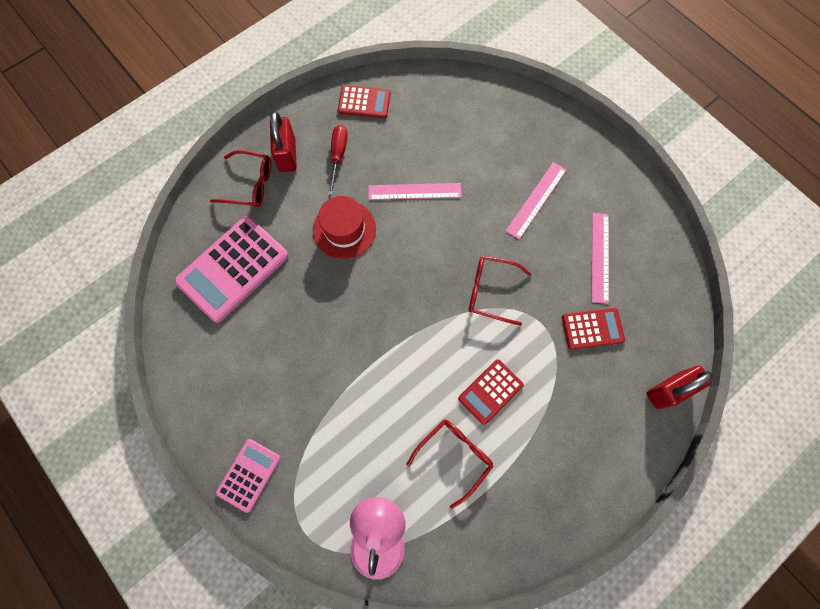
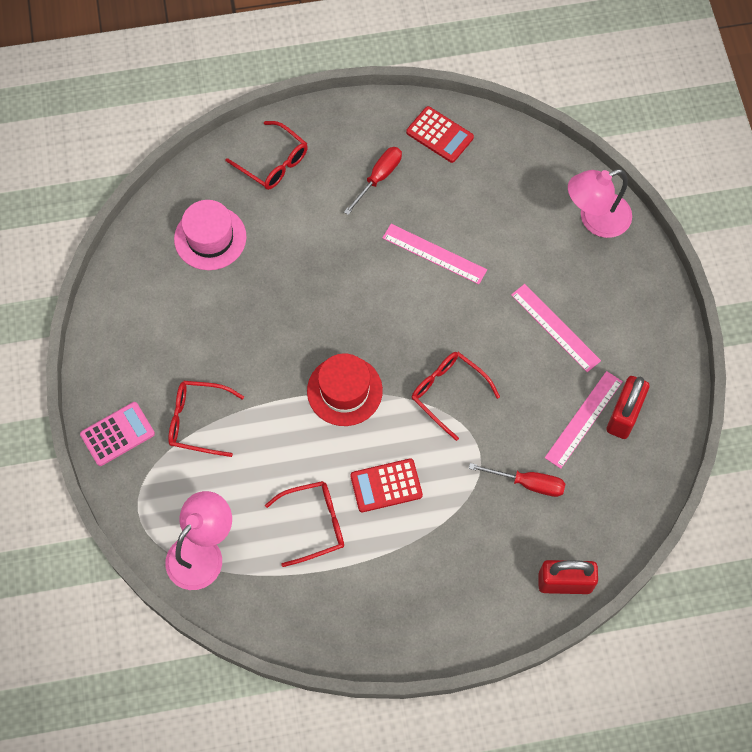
camera: 30 degrees right, 5 degrees down
(233, 269) = (210, 238): pink calculator -> pink hat
(287, 155) = (328, 151): red padlock -> red padlock (624, 415)
(310, 424) = (198, 421): none -> red glasses
(344, 229) = (340, 255): red hat -> red hat (344, 390)
(513, 108) = (595, 219): none -> pink lamp
(536, 200) = (555, 327): pink ruler -> pink ruler turned 75 degrees clockwise
(592, 328) = (527, 483): red calculator -> red screwdriver

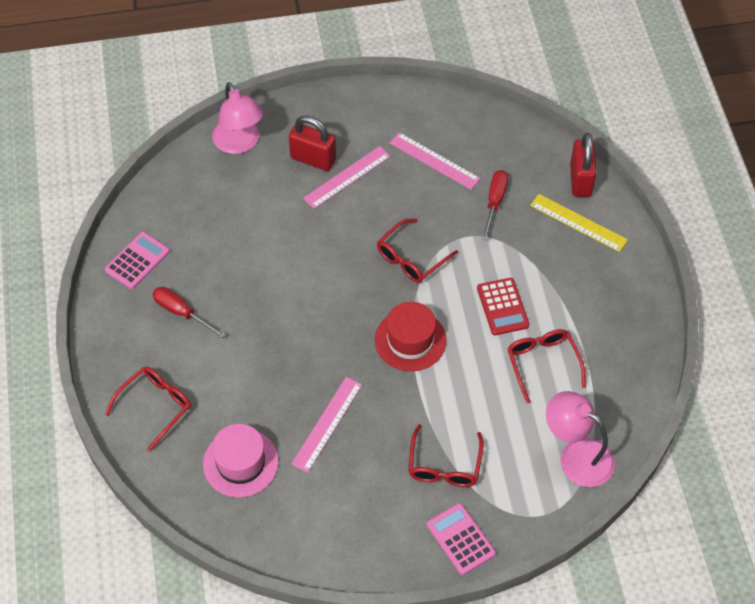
camera: 90 degrees left, 10 degrees down
(434, 254) = (268, 267): pink ruler -> pink ruler (327, 424)
(439, 135) = (137, 261): red calculator -> pink calculator
(502, 575) = (578, 222): none -> yellow ruler
(624, 415) = (430, 133): red padlock -> red padlock (313, 159)

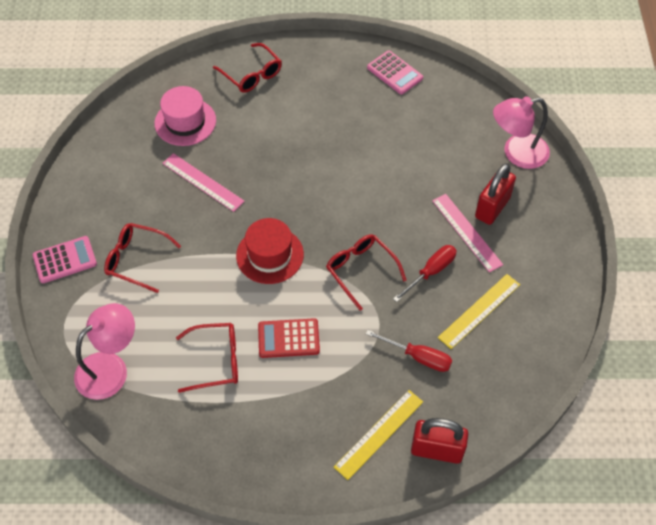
camera: 100 degrees right, 0 degrees up
(181, 312) = (336, 97): red screwdriver -> red screwdriver (430, 272)
(434, 161) = (479, 310): pink ruler -> yellow ruler

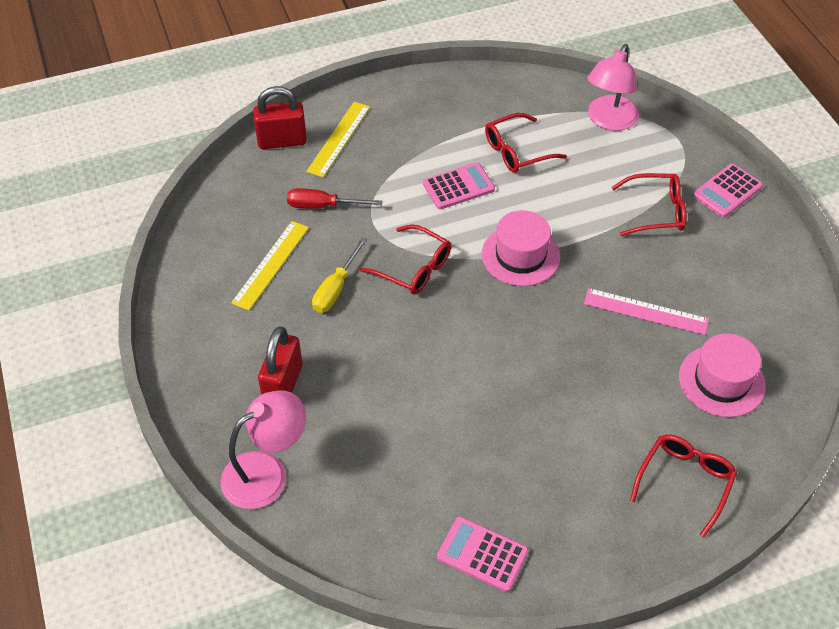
camera: 160 degrees right, 5 degrees down
(251, 74) = (684, 482): red glasses -> red glasses turned 90 degrees clockwise
(270, 255) = (520, 255): red hat -> pink hat
(288, 338) = (458, 186): red calculator -> pink calculator
(430, 272) = (336, 288): red screwdriver -> yellow screwdriver
(467, 232) = (307, 345): pink ruler -> none

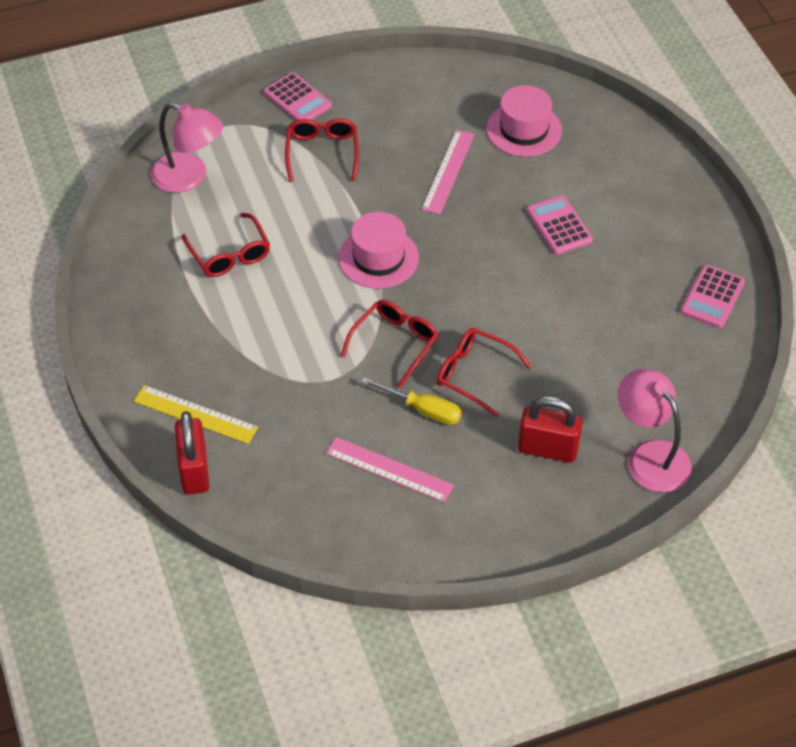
camera: 90 degrees left, 0 degrees up
(271, 264) = (389, 469): yellow ruler -> pink ruler
(323, 206) = (303, 425): red screwdriver -> none
(458, 186) = (279, 305): pink calculator -> pink calculator (559, 226)
(684, 482) = (627, 164): red glasses -> red glasses (474, 374)

